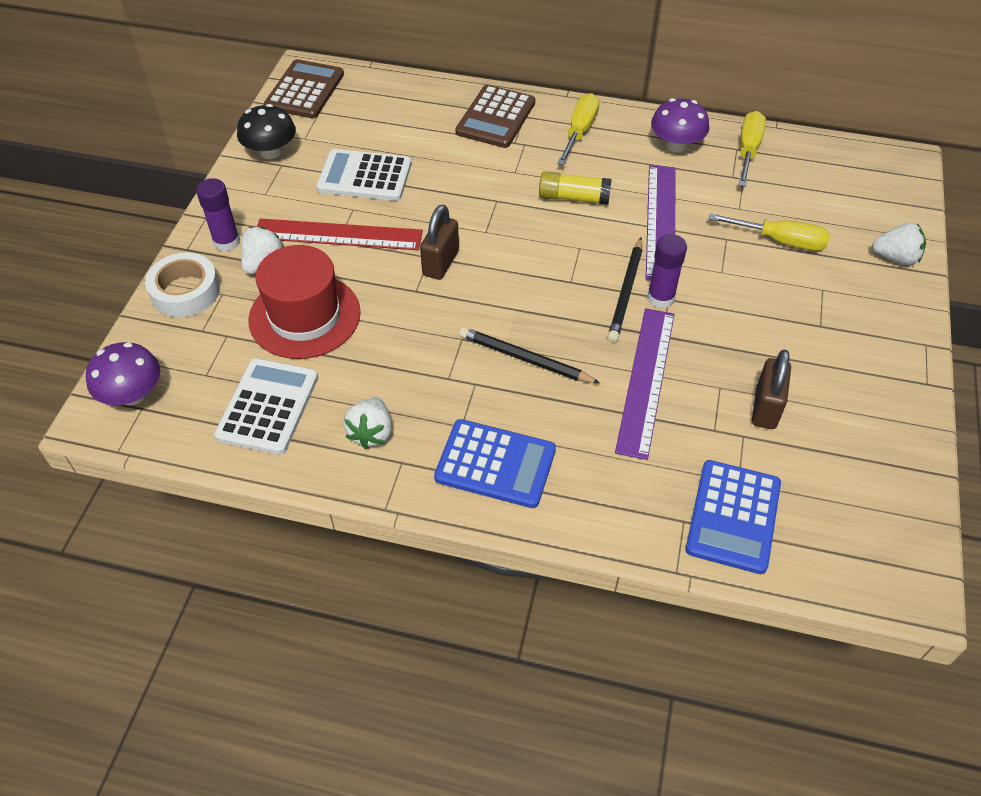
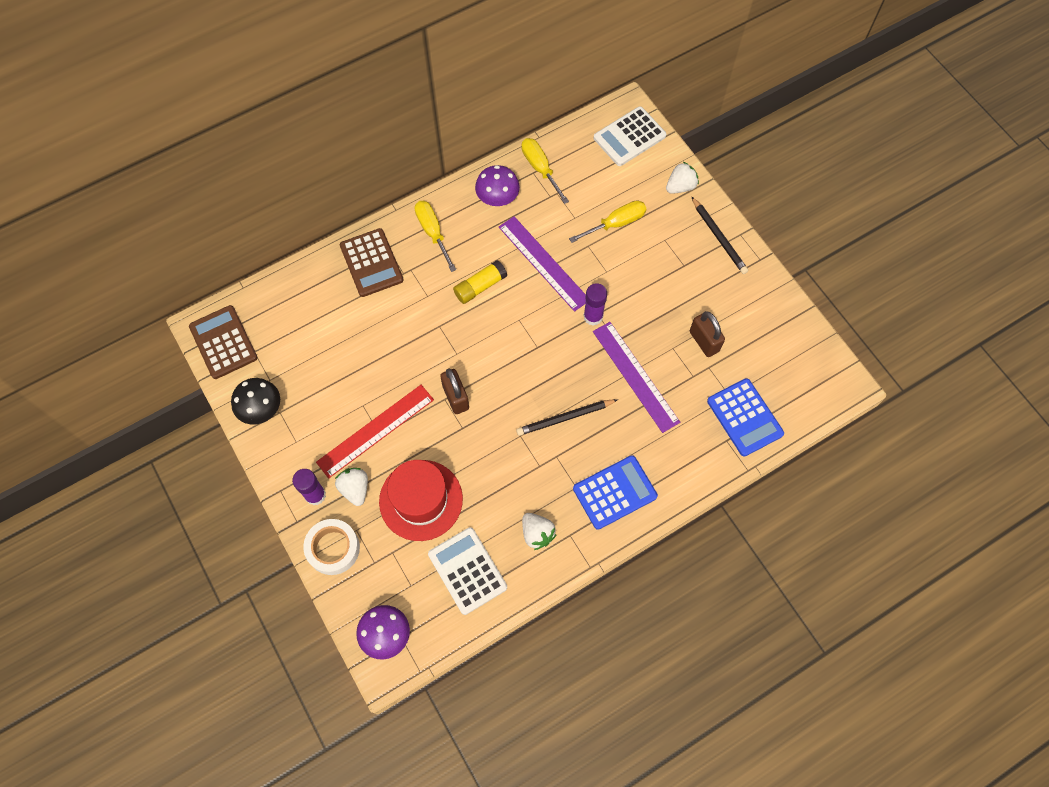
camera: 45 degrees left, 15 degrees up
(365, 176) = (342, 376): white calculator -> white calculator (629, 137)
(626, 292) = (572, 328): black pencil -> black pencil (718, 237)

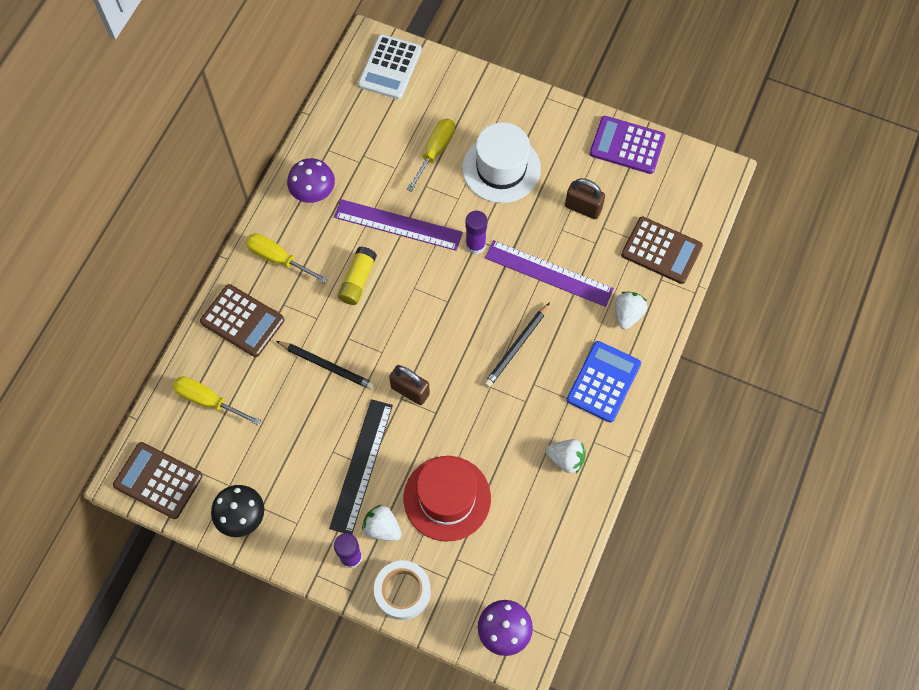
camera: 35 degrees left, 0 degrees up
(375, 430) = (361, 466): red ruler -> black ruler
(467, 570) = (531, 529): white calculator -> none
(540, 169) = (332, 142): yellow screwdriver -> yellow screwdriver (208, 401)
(659, 269) = (501, 168): none -> white hat
(680, 186) = (466, 86): white strawberry -> white strawberry (627, 314)
(718, 237) = (530, 111): black pencil -> black pencil (327, 366)
(744, 417) = (661, 251): blue calculator -> brown calculator
(780, 313) = (627, 145): none -> purple calculator

